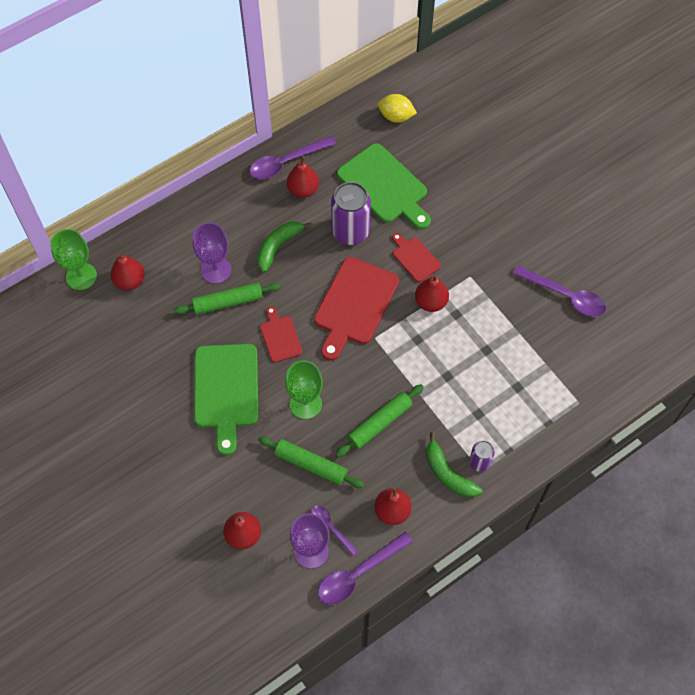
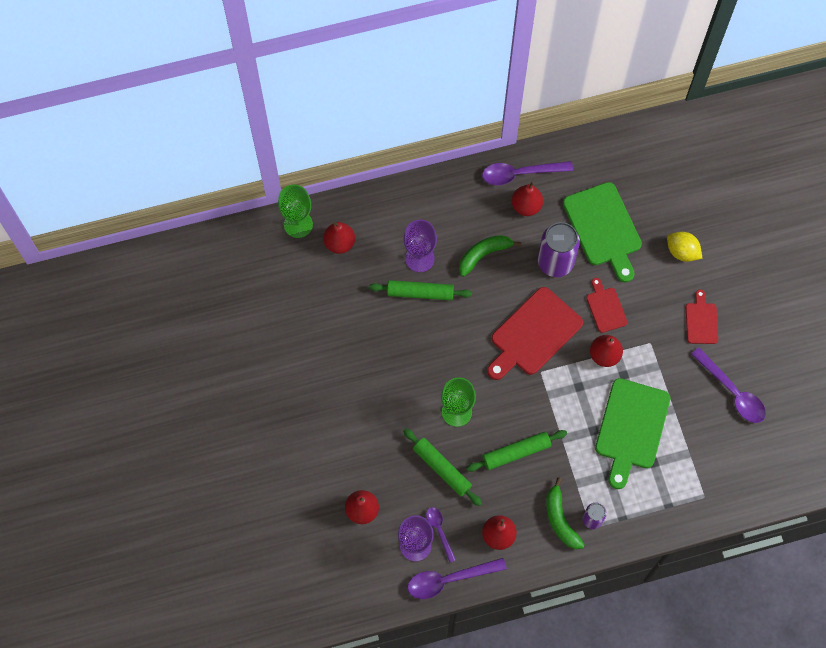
camera: 20 degrees right, 5 degrees up
(226, 390) = (391, 375): green cutting board -> green cutting board (631, 427)
(280, 337) = (455, 342): red cutting board -> red cutting board (701, 321)
(396, 116) = (640, 161): yellow lemon -> yellow lemon (682, 252)

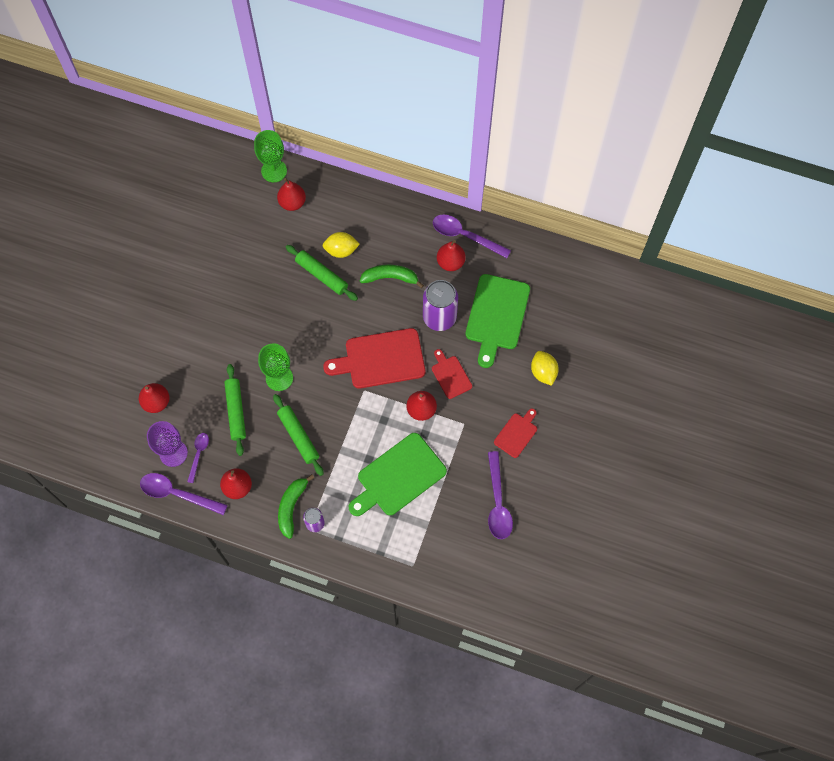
camera: 35 degrees right, 0 degrees up
(419, 258) = (341, 250): purple goblet -> yellow lemon
(516, 452) = (298, 436): green rolling pin -> green rolling pin turned 45 degrees clockwise
(605, 308) = (450, 375): red cutting board -> red cutting board turned 45 degrees counterclockwise

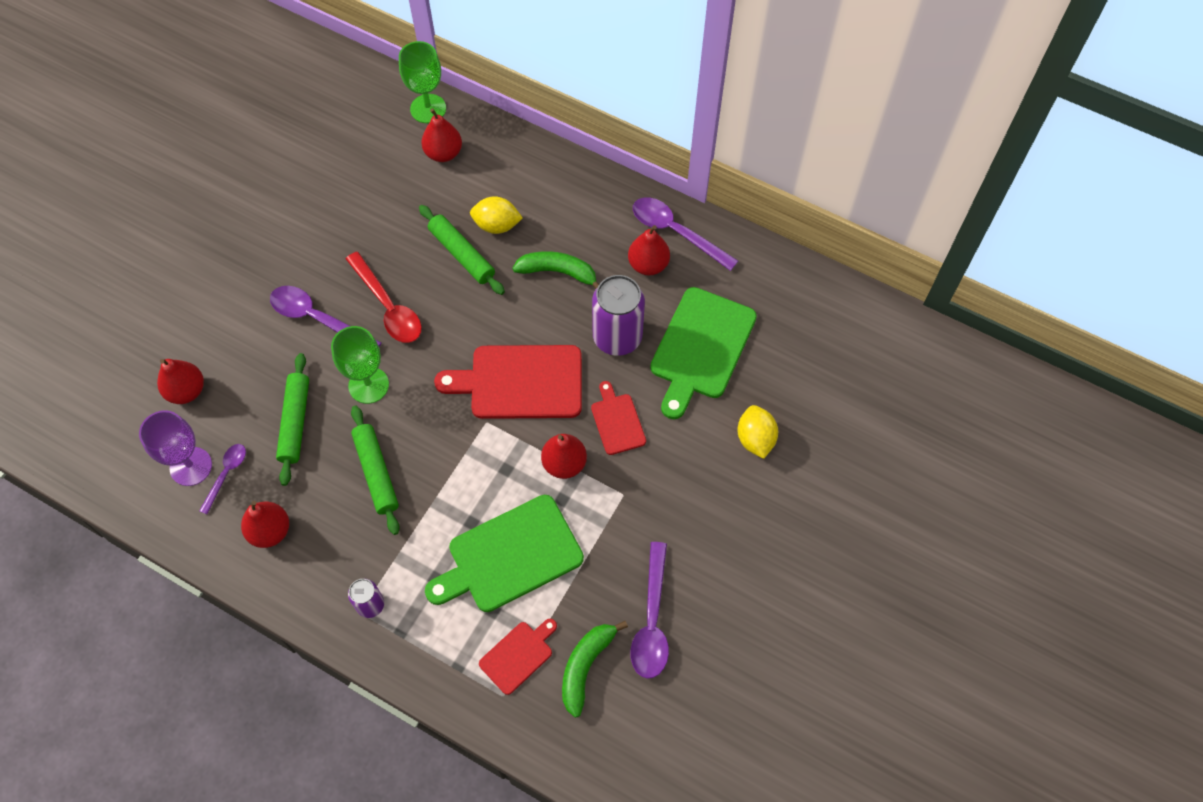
camera: 10 degrees right, 5 degrees down
(177, 494) = (181, 526): purple spoon -> purple spoon (318, 319)
(279, 321) = (388, 306): none -> red spoon
(291, 507) = (341, 574): green banana -> green banana (585, 666)
(516, 434) = (699, 522): red cutting board -> red cutting board (518, 655)

